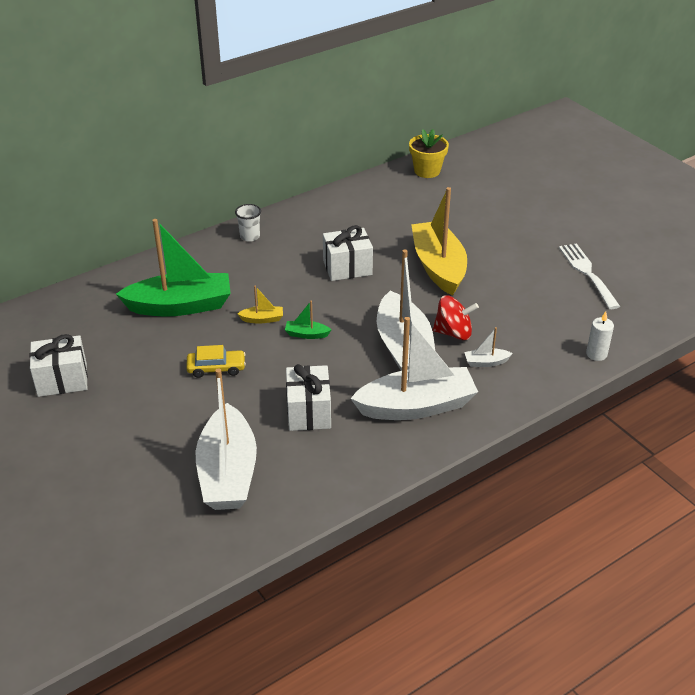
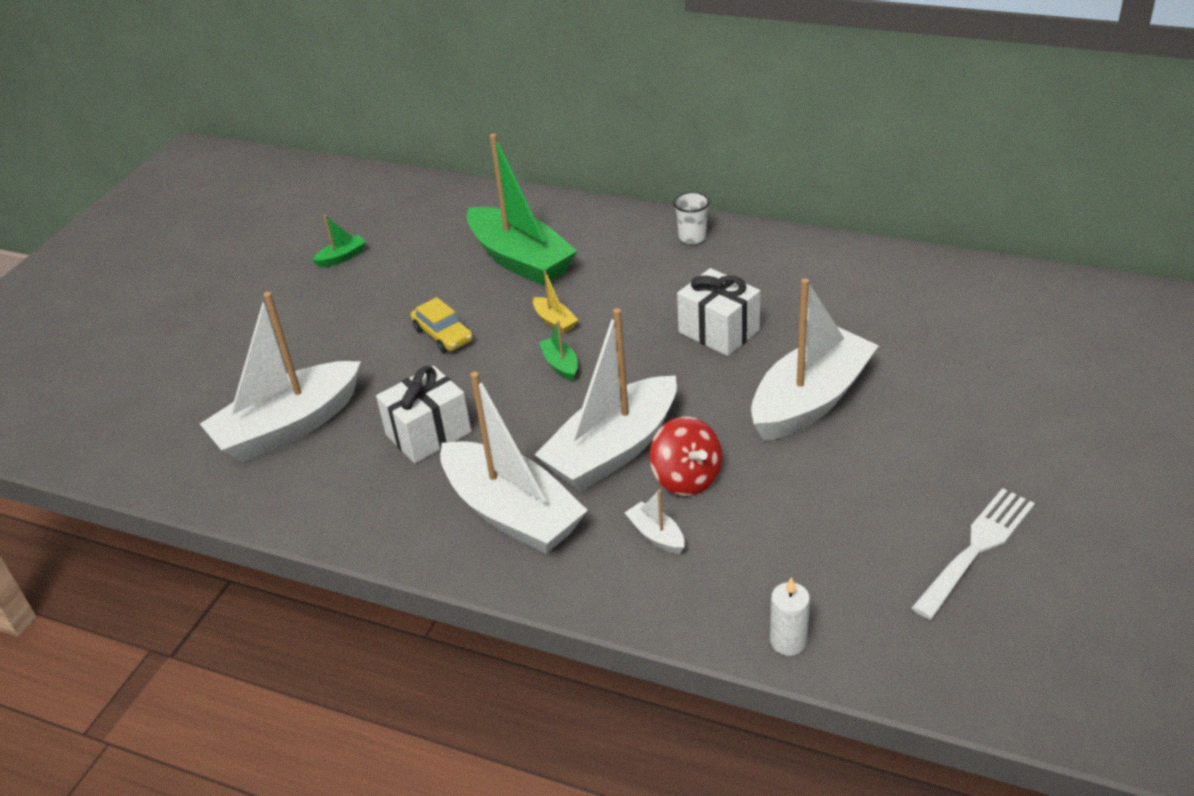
camera: 60 degrees right, 0 degrees up
(62, 380) = (342, 257): white gift -> green boat
(427, 171) = (1013, 290): yellow flower pot -> none
(438, 267) = (810, 400): yellow boat -> white boat

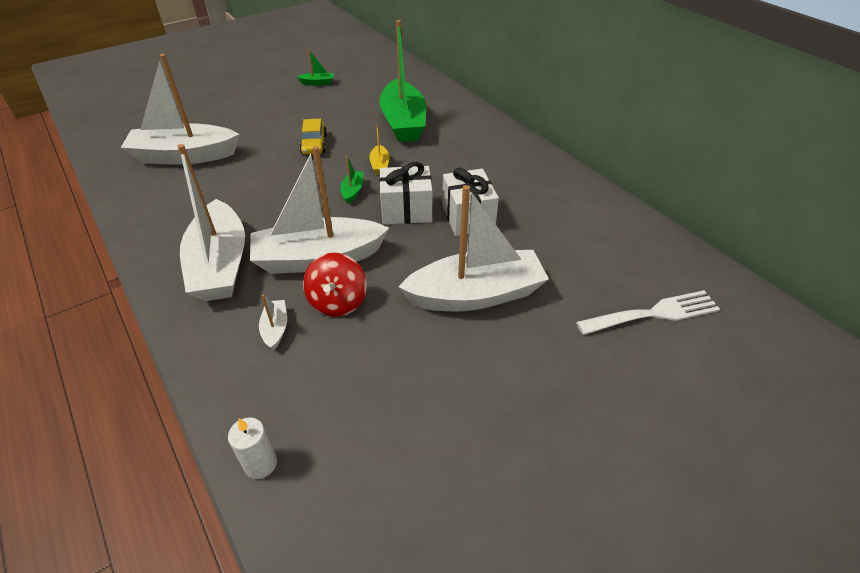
camera: 30 degrees right, 5 degrees up
(428, 434) = (239, 194): white gift -> white gift (406, 210)
(692, 237) = (517, 152): white cup -> none
(976, 548) = (472, 485): white fork -> white fork (653, 313)

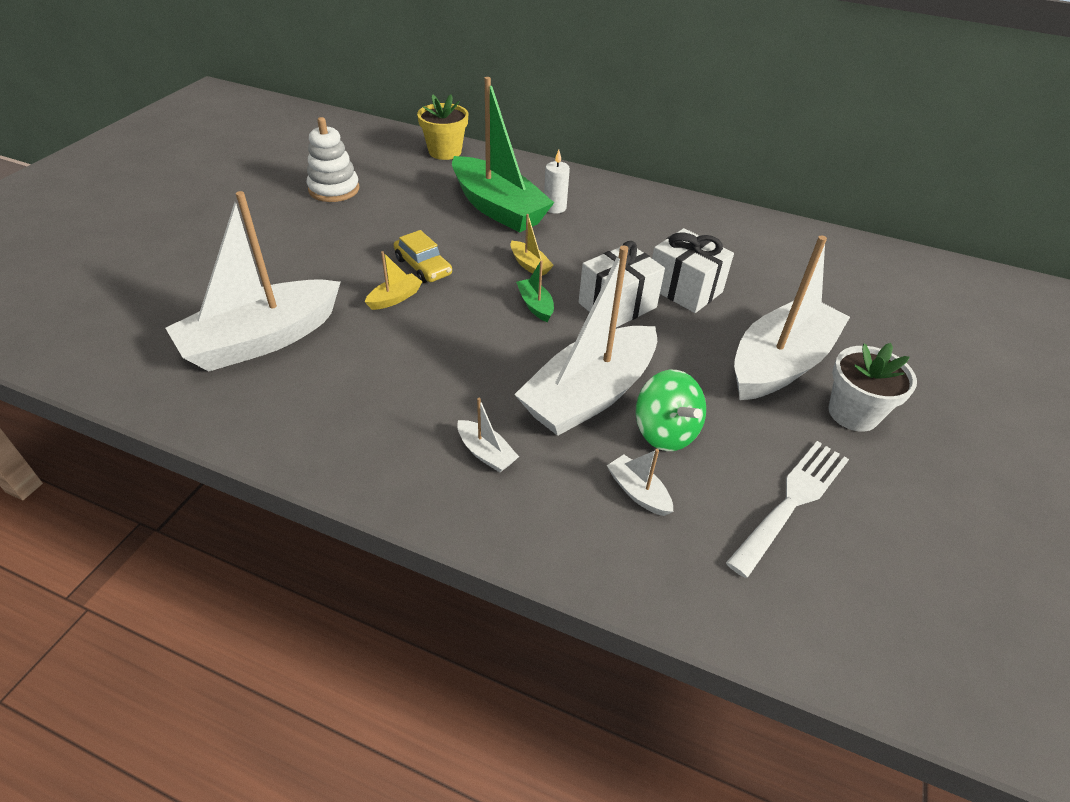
camera: 35 degrees left, 0 degrees up
(220, 265) = (486, 453): white boat -> white boat, size x0.40
(260, 463) = (794, 635): white candle -> white candle (554, 207)
(277, 157) = (395, 298): none -> yellow boat
(318, 83) = (334, 189): green boat -> white stacking toy
(338, 302) = (665, 432): red spinning top -> green spinning top
(412, 77) = (445, 152): none -> yellow flower pot
(489, 353) = (853, 413): none -> white flower pot
(653, 313) = (927, 316): white fork -> white fork (792, 501)

